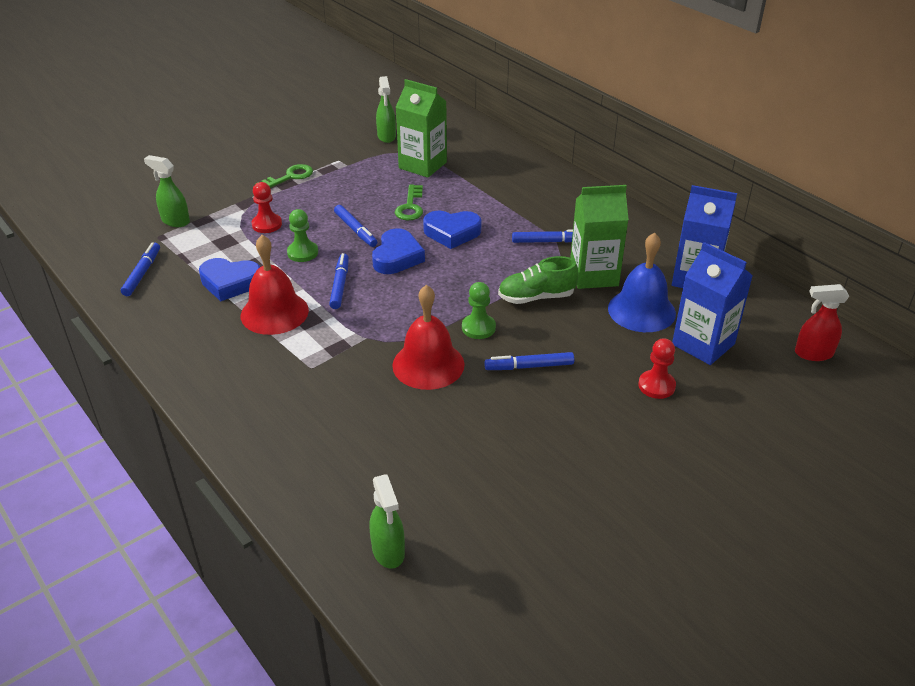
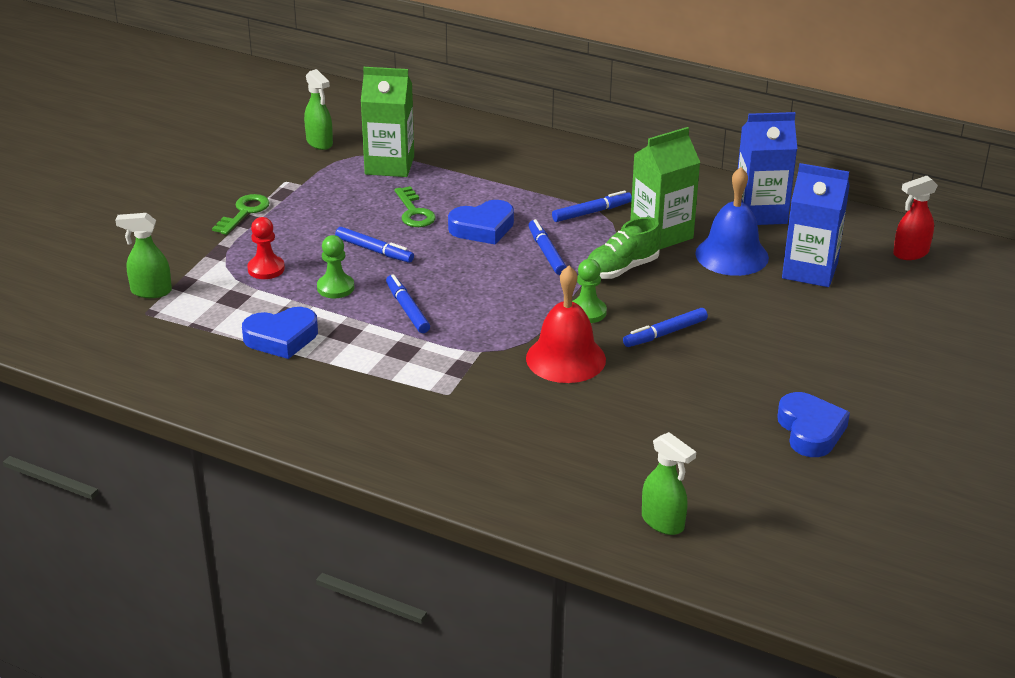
camera: 25 degrees left, 5 degrees down
(142, 273) = (167, 355): blue marker -> blue marker (546, 252)
(274, 312) = (360, 354): red bell -> none
(397, 257) = (445, 266): blue heart -> blue heart (810, 430)
(656, 386) = (794, 318): red pawn -> none

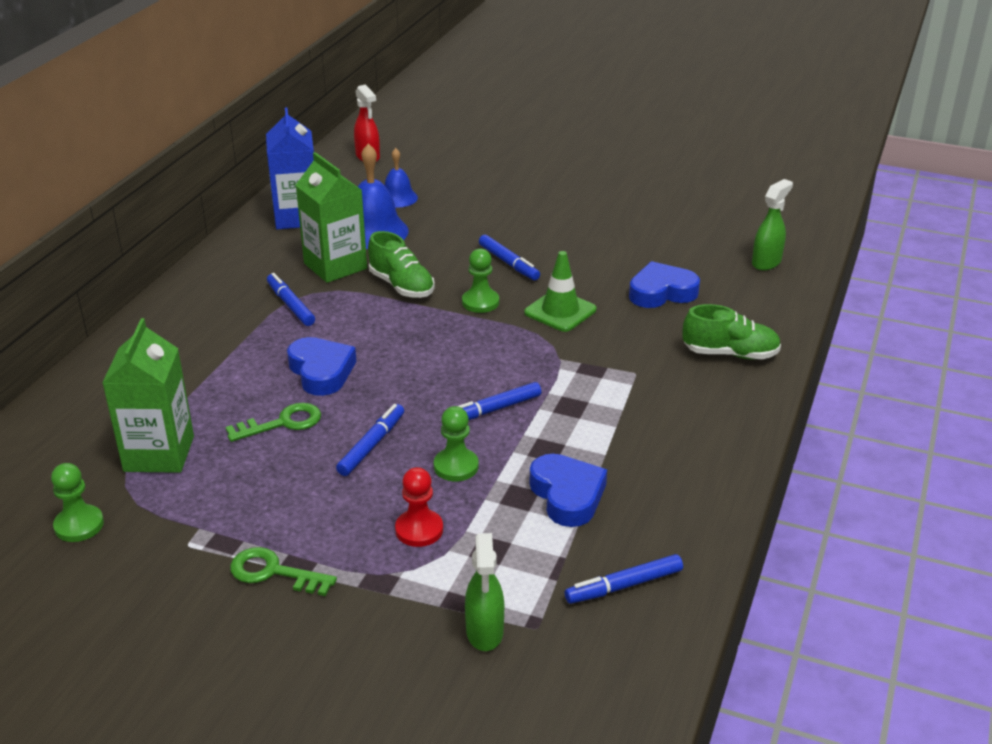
camera: 95 degrees left, 0 degrees up
(319, 143) = (79, 525): green spray bottle -> green pawn
(470, 460) = (730, 354): none -> green shoe
(546, 252) = (372, 329): blue marker -> blue marker (623, 586)
(565, 358) = (560, 311): red bell -> green traffic cone
(810, 271) = (398, 198): blue carton -> blue bell
(810, 430) = (628, 204): blue heart -> blue heart (661, 292)

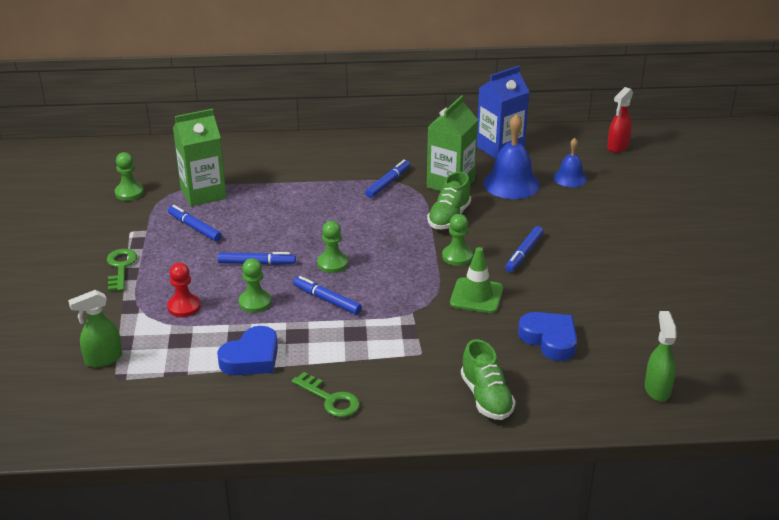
camera: 65 degrees right, 0 degrees up
(282, 423) = (258, 223): green key -> green key (330, 399)
(321, 371) = (322, 219): blue heart -> none
(423, 387) = (332, 263): none -> green pawn
(623, 586) = (170, 406): blue marker -> blue marker (194, 227)
(766, 262) = (657, 389): green spray bottle -> green spray bottle turned 105 degrees counterclockwise

